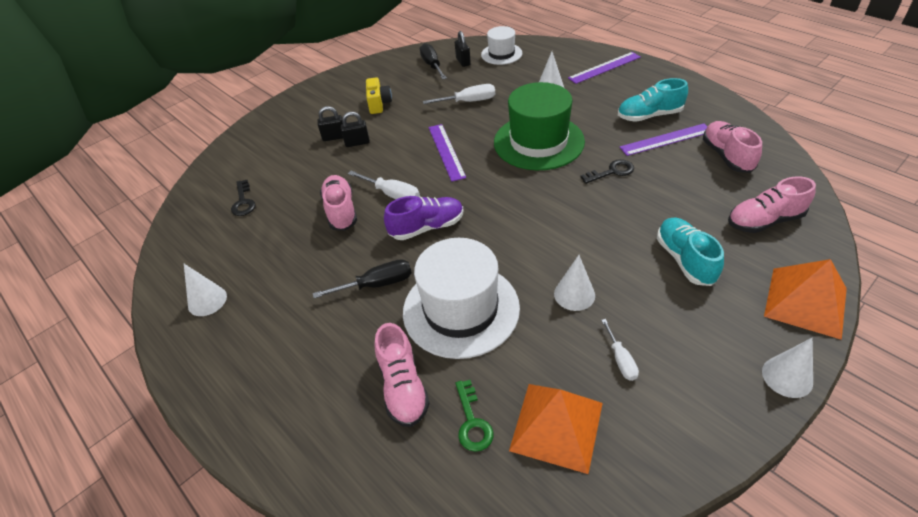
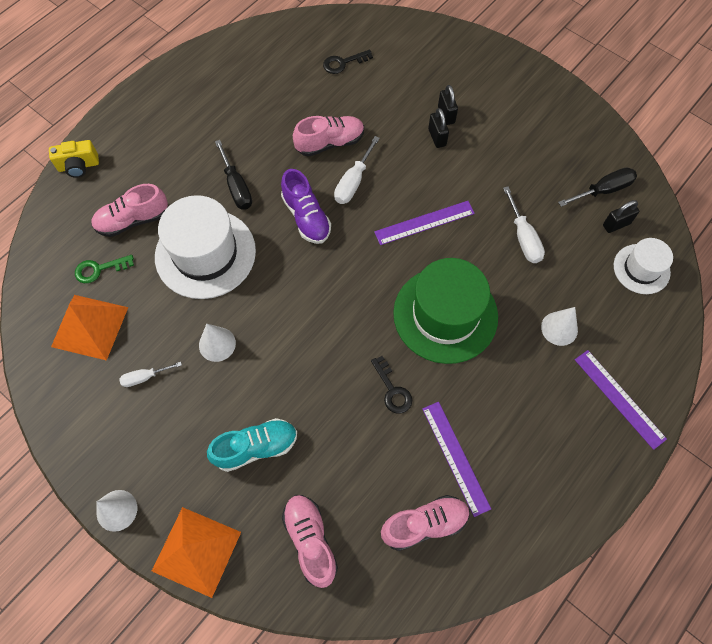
camera: 80 degrees right, 20 degrees up
(207, 300) = (225, 71): white cone -> none
(379, 104) = (512, 146): yellow camera -> yellow camera (78, 166)
(649, 116) = (505, 444): turquoise shoe -> none

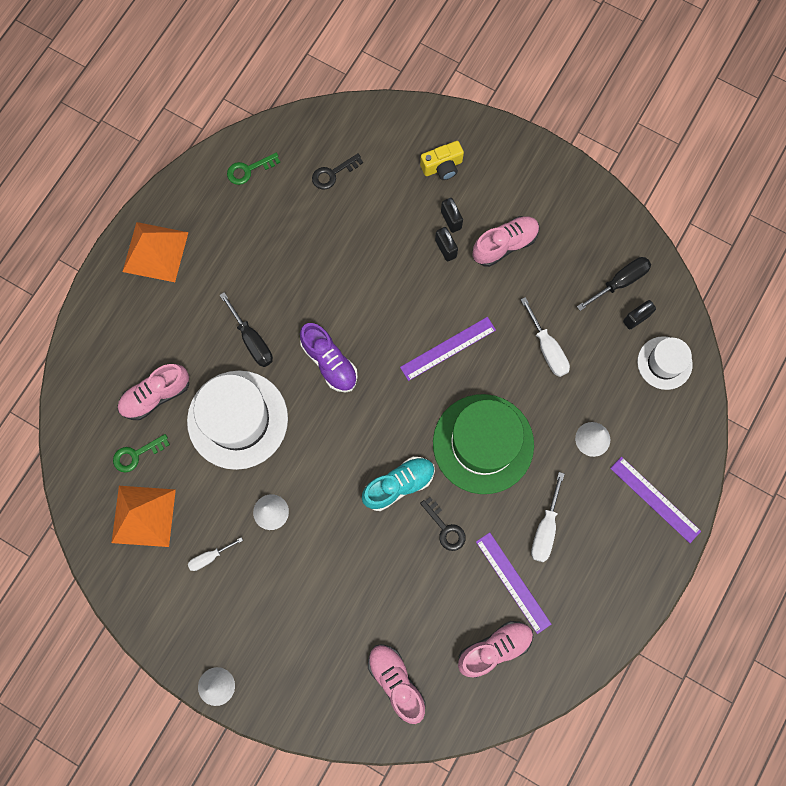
camera: 10 degrees left, 10 degrees up
(78, 166) = (83, 343): yellow camera -> yellow camera (442, 167)
(196, 551) = (297, 709): orange pyramid -> orange pyramid (155, 252)
(256, 447) = (329, 606): turquoise shoe -> turquoise shoe (399, 485)
(267, 49) = (248, 170): none -> green key
(330, 143) = (337, 273): pink shoe -> pink shoe (504, 245)
(353, 182) = (369, 314): white screwdriver -> white screwdriver (545, 528)

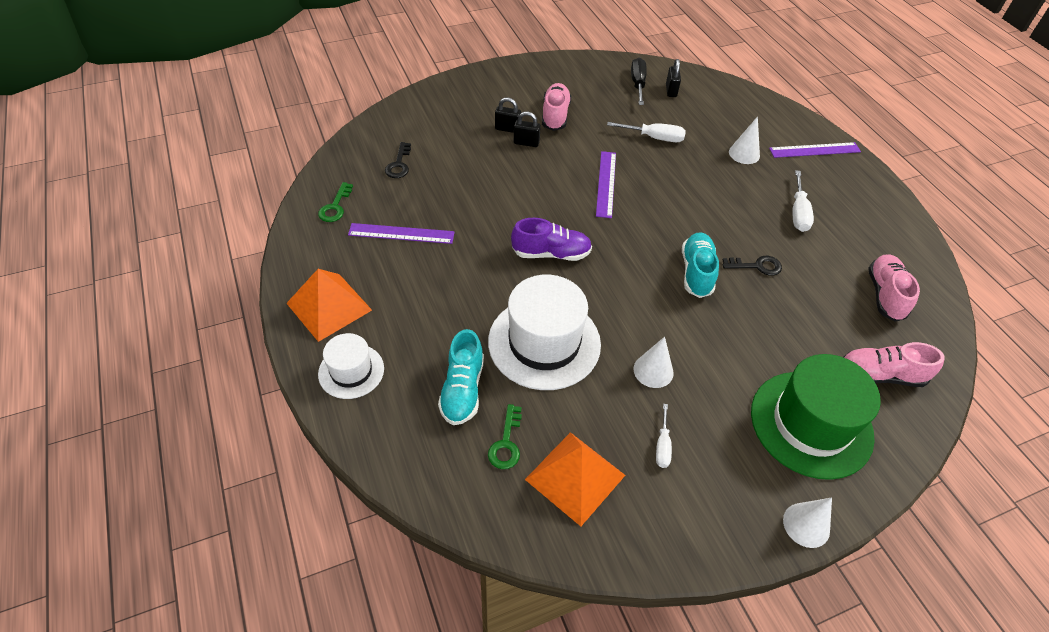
camera: 55 degrees left, 25 degrees down
(156, 395) = (462, 389): pink shoe -> turquoise shoe
(252, 340) = (481, 290): black screwdriver -> none
(442, 167) = (463, 111): yellow camera -> none
(483, 444) = (701, 207): green hat -> green hat (811, 424)
(513, 582) = (832, 253): purple ruler -> purple ruler (401, 233)
(545, 528) = (798, 213): white screwdriver -> white screwdriver turned 45 degrees clockwise
(664, 363) = (715, 96): white hat -> white hat (351, 371)

